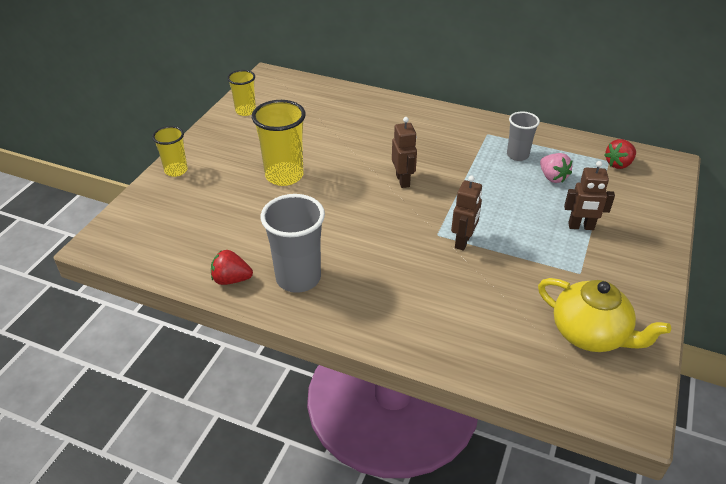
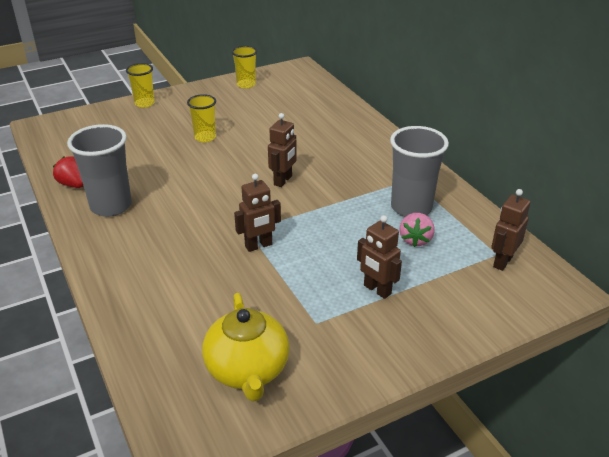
camera: 40 degrees right, 5 degrees down
(284, 176) = (205, 137): yellow cup -> yellow cup, size x0.60
(517, 155) = (411, 208): grey cup -> grey cup, size x1.66
(618, 164) = (502, 261): red strawberry -> brown robot

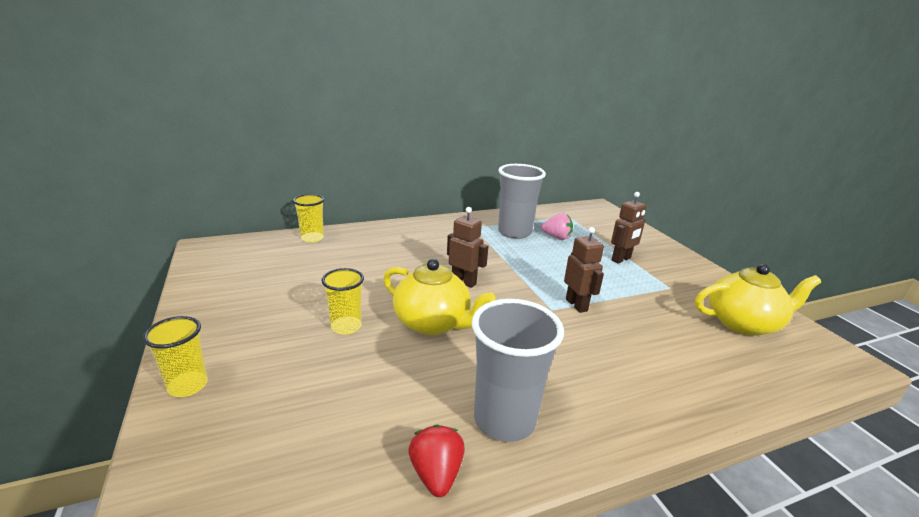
camera: 85 degrees left, 10 degrees down
(73, 184) = (436, 474): red strawberry -> red strawberry turned 120 degrees clockwise
(215, 171) = (433, 323): none -> yellow teapot
(246, 84) = (217, 286): yellow cup -> yellow cup (312, 238)
(502, 261) = (577, 216): brown robot -> none

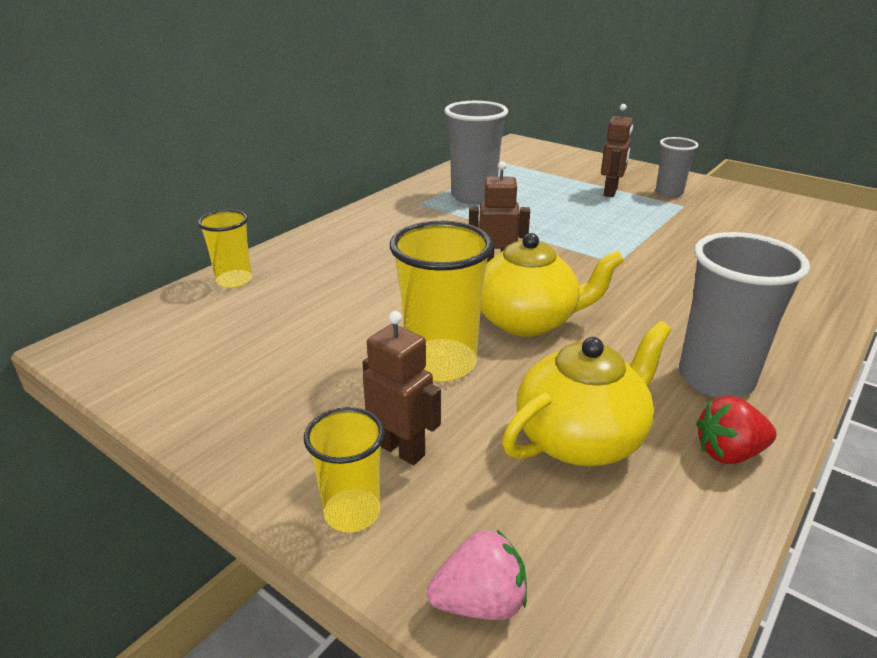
camera: 30 degrees left, 5 degrees up
(346, 327) = (441, 363): yellow cup -> yellow cup, size x1.66
(436, 474) = (729, 453): red strawberry -> red strawberry turned 60 degrees counterclockwise
(556, 237) = (523, 188): pink strawberry -> pink strawberry (480, 602)
(576, 305) = (632, 250): brown robot -> brown robot (401, 449)
(670, 274) = (669, 193): none -> grey cup
(743, 323) = (773, 217): yellow teapot -> yellow teapot (581, 438)

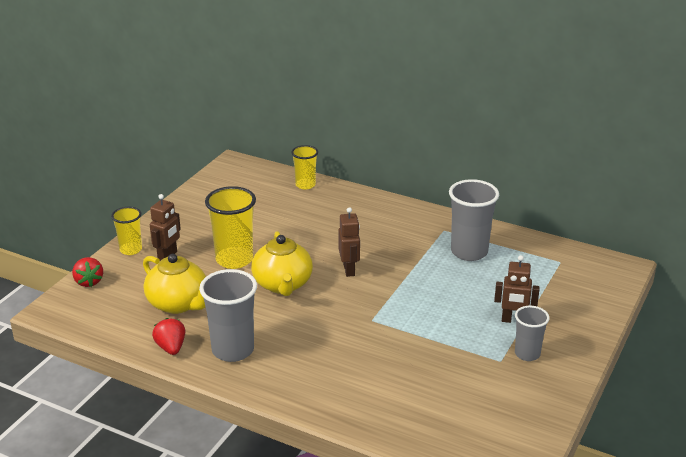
camera: 80 degrees right, 0 degrees up
(480, 602) = (89, 282): pink strawberry -> red strawberry

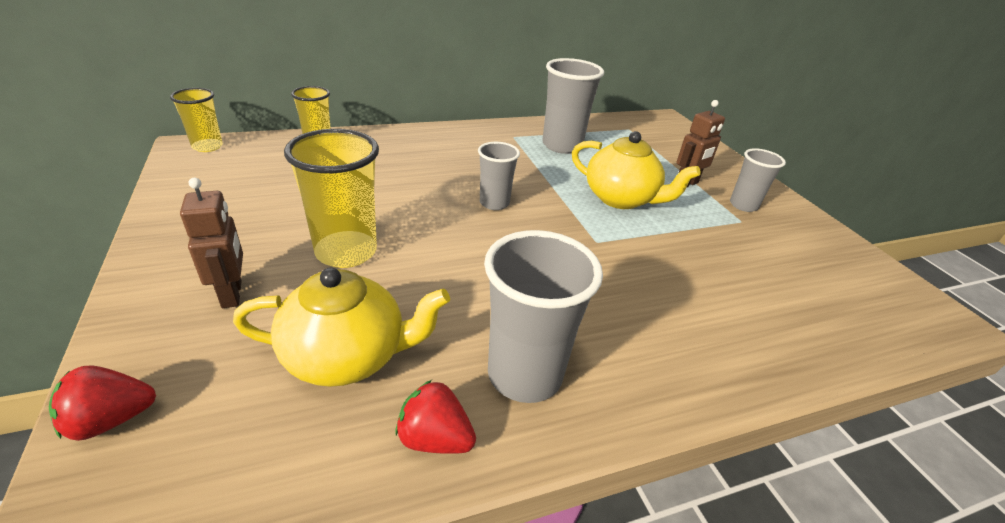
camera: 50 degrees left, 5 degrees up
(89, 282) = (111, 420): red strawberry -> red strawberry turned 135 degrees clockwise
(131, 249) = (146, 316): yellow cup -> yellow cup (207, 146)
(283, 284) = (452, 252): yellow teapot -> yellow teapot (621, 199)
(349, 270) = (494, 203): brown robot -> grey cup

